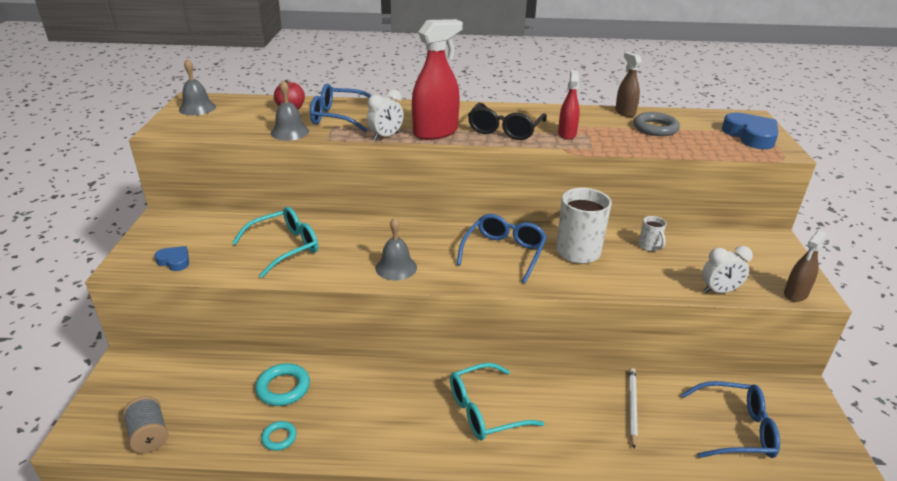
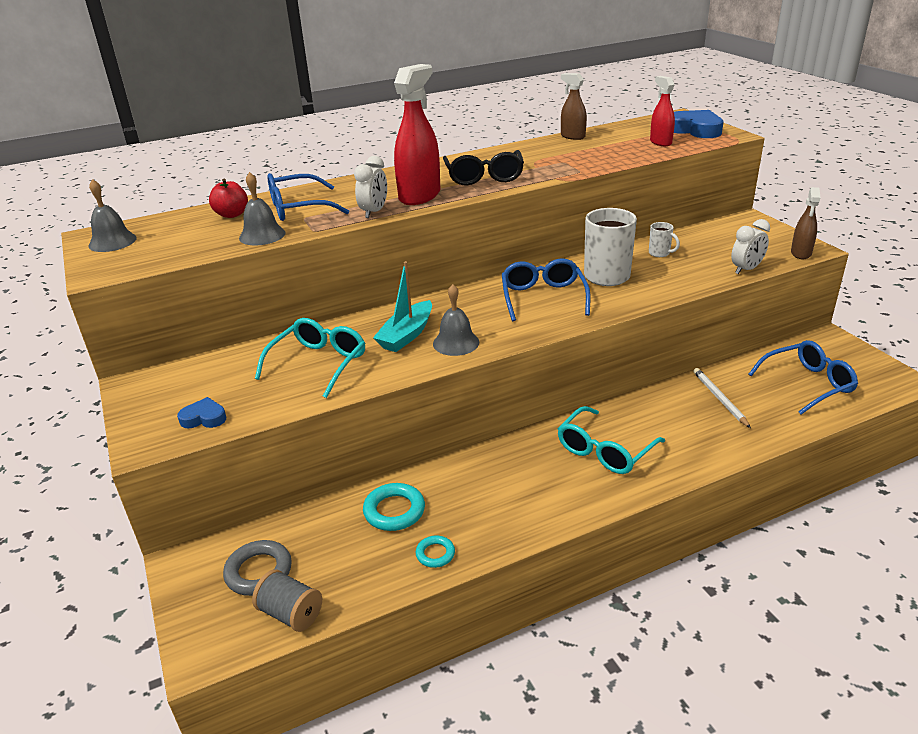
camera: 25 degrees left, 0 degrees up
(367, 247) = (406, 335): none -> turquoise boat
(567, 134) = (544, 166): red spray bottle -> red spray bottle (660, 142)
(655, 128) = (613, 143): grey ring -> grey ring (259, 572)

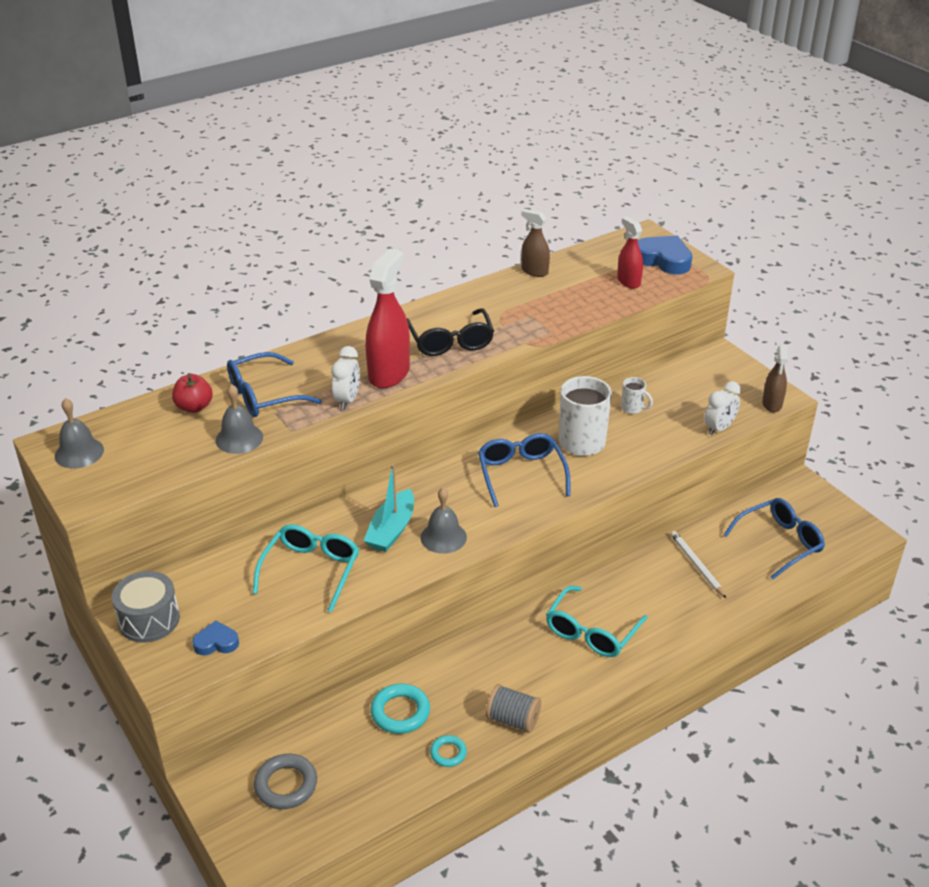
camera: 10 degrees left, 5 degrees up
(148, 396) = (149, 620): none -> grey drum
(291, 613) = (328, 822): grey spool -> grey spool (513, 719)

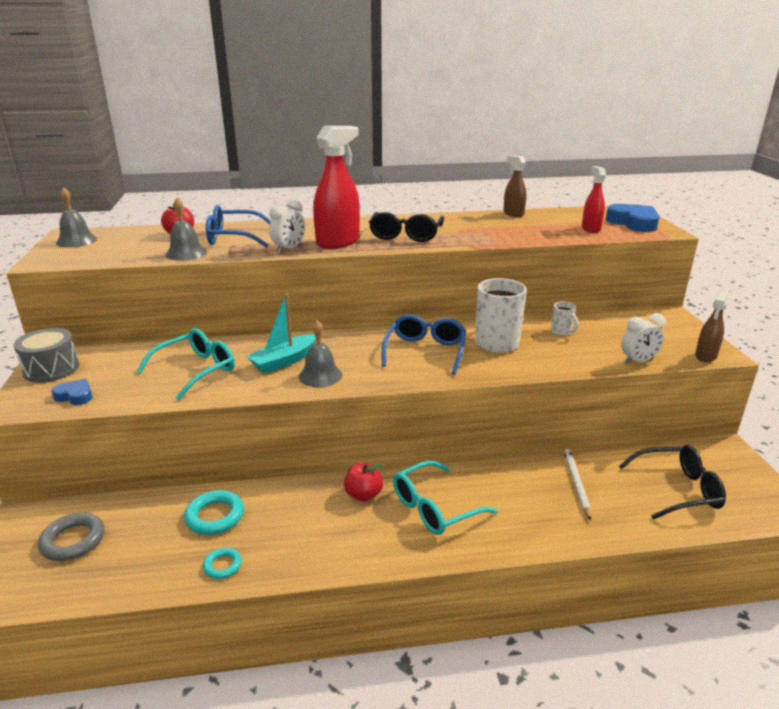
camera: 25 degrees right, 10 degrees down
(513, 719) = (304, 557): grey spool -> none
(520, 641) = (363, 495): none -> red apple
(780, 542) = (678, 490): blue glasses -> black glasses

